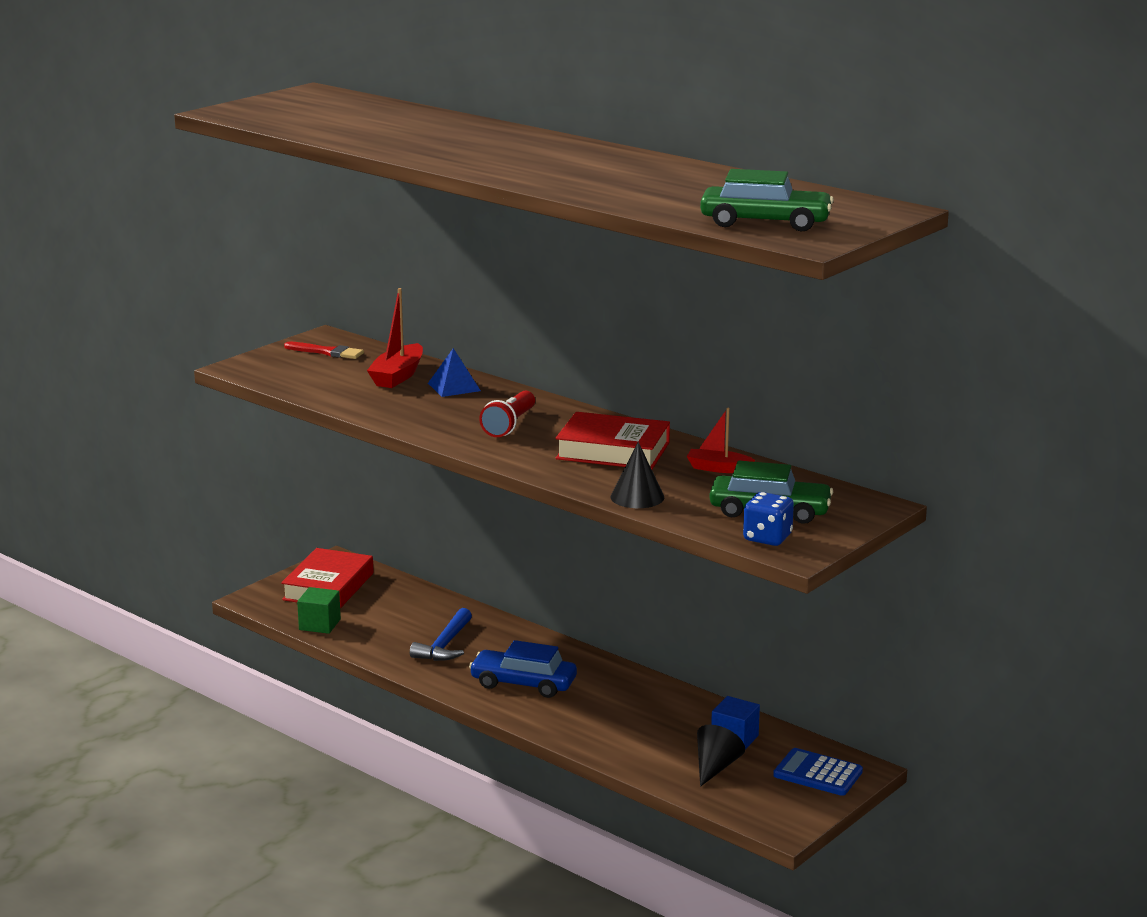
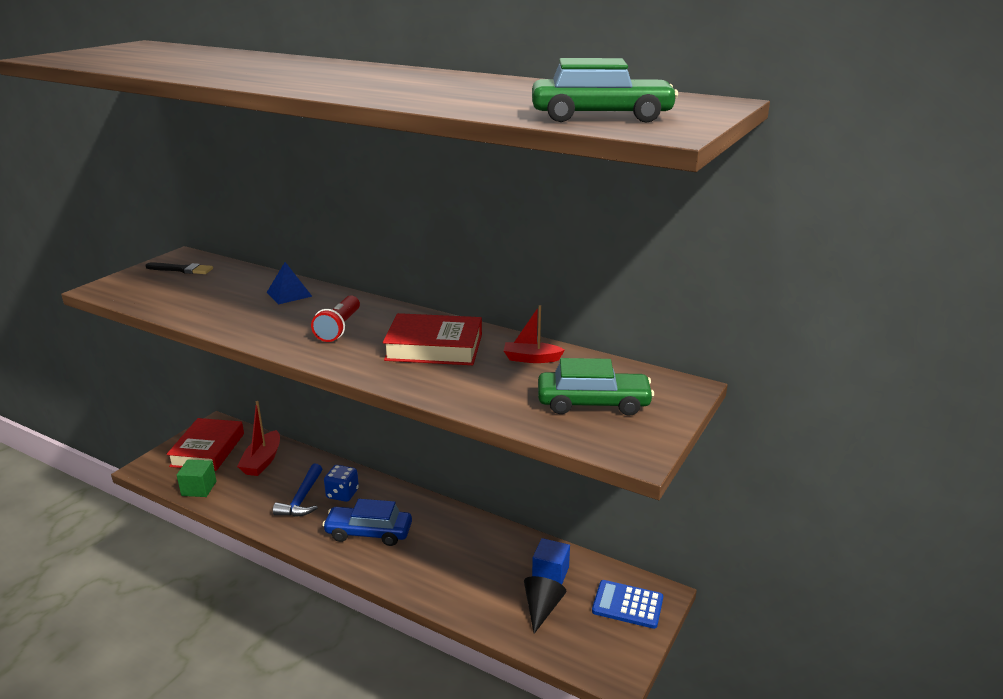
camera: 10 degrees left, 5 degrees up
(327, 352) = (182, 269): red brush -> black brush
(397, 376) = (241, 287): red boat -> red boat (262, 461)
(637, 497) = (466, 397): black cone -> none
(767, 538) = (602, 436): blue dice -> blue dice (342, 494)

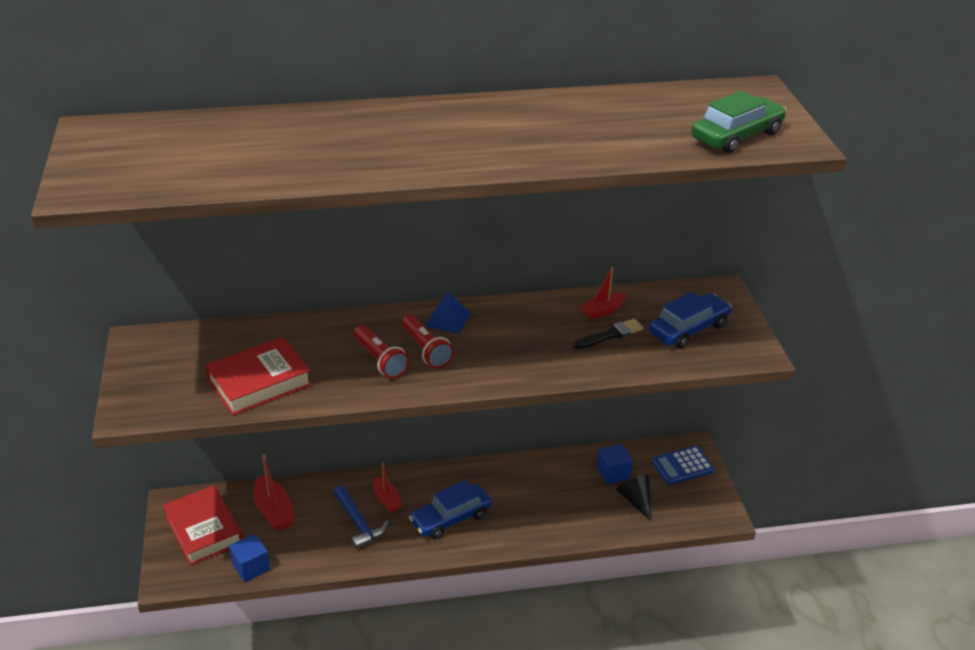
camera: 40 degrees left, 10 degrees up
(182, 269) = (168, 355): black brush -> black brush (610, 335)
(199, 488) = (251, 567): green cube -> blue cube
(289, 294) = (324, 336): blue pyramid -> blue pyramid (448, 319)
(296, 321) = (380, 360): none -> red flashlight
(342, 494) = (387, 500): blue dice -> red boat
(434, 347) = (524, 333): red book -> red book (259, 382)
(593, 403) = (688, 329): green car -> blue car

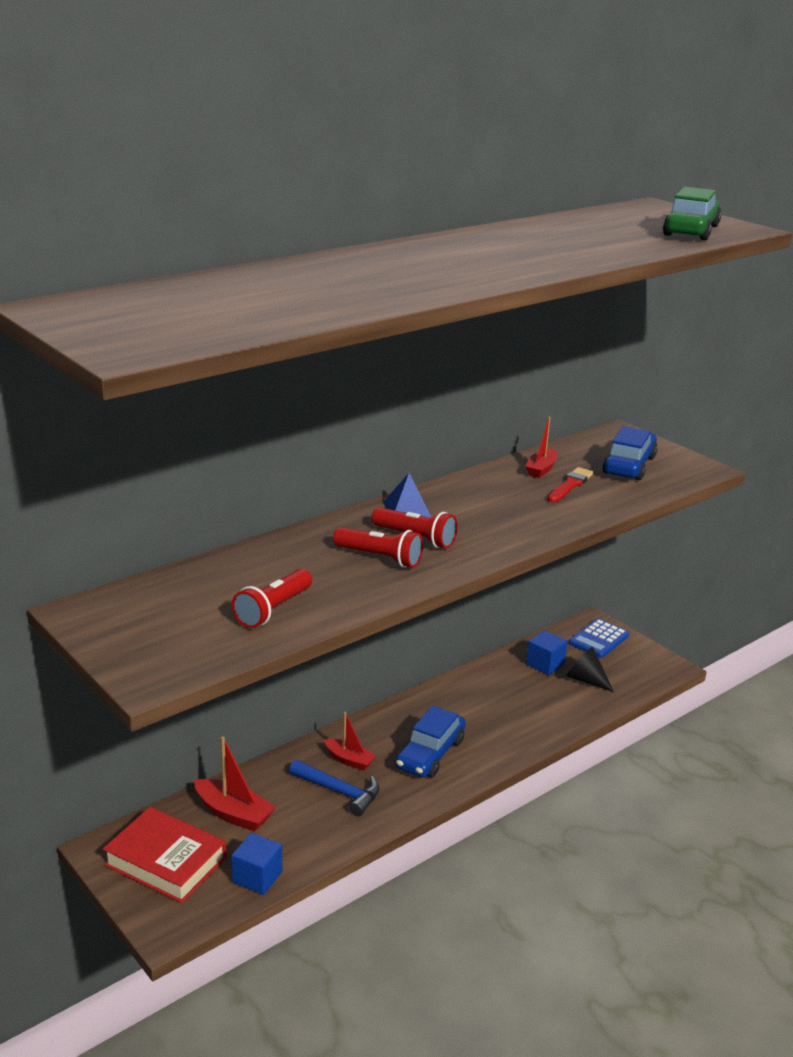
camera: 30 degrees left, 10 degrees down
(259, 382) = (273, 610): red book -> red flashlight
(610, 335) = (570, 485): black brush -> red brush

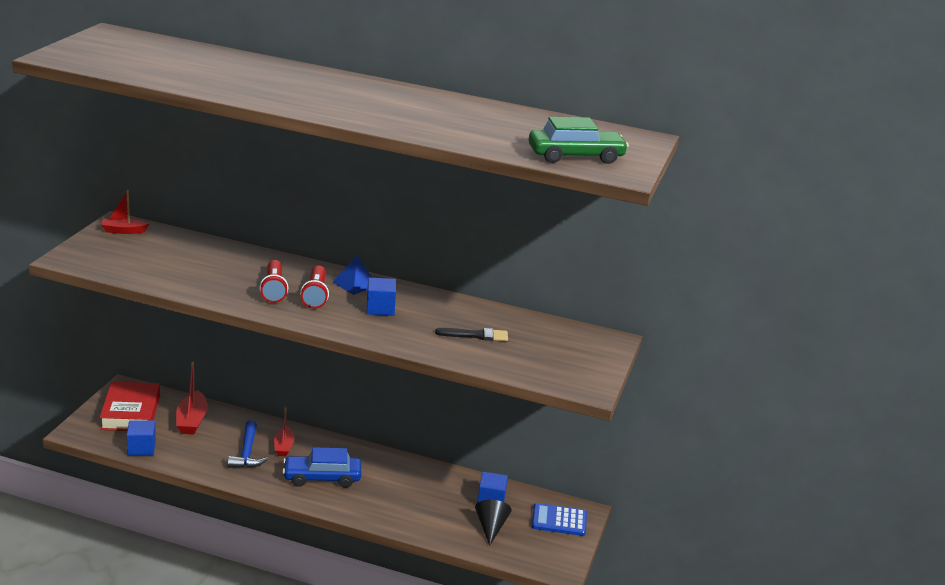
camera: 55 degrees right, 0 degrees up
(273, 610) = (172, 273): red flashlight -> none
(476, 513) = (380, 308): none -> blue cube
(541, 469) = (488, 319): red boat -> red boat (123, 231)
(570, 485) = (475, 335): red brush -> black brush
(629, 465) = (548, 354): blue car -> none

